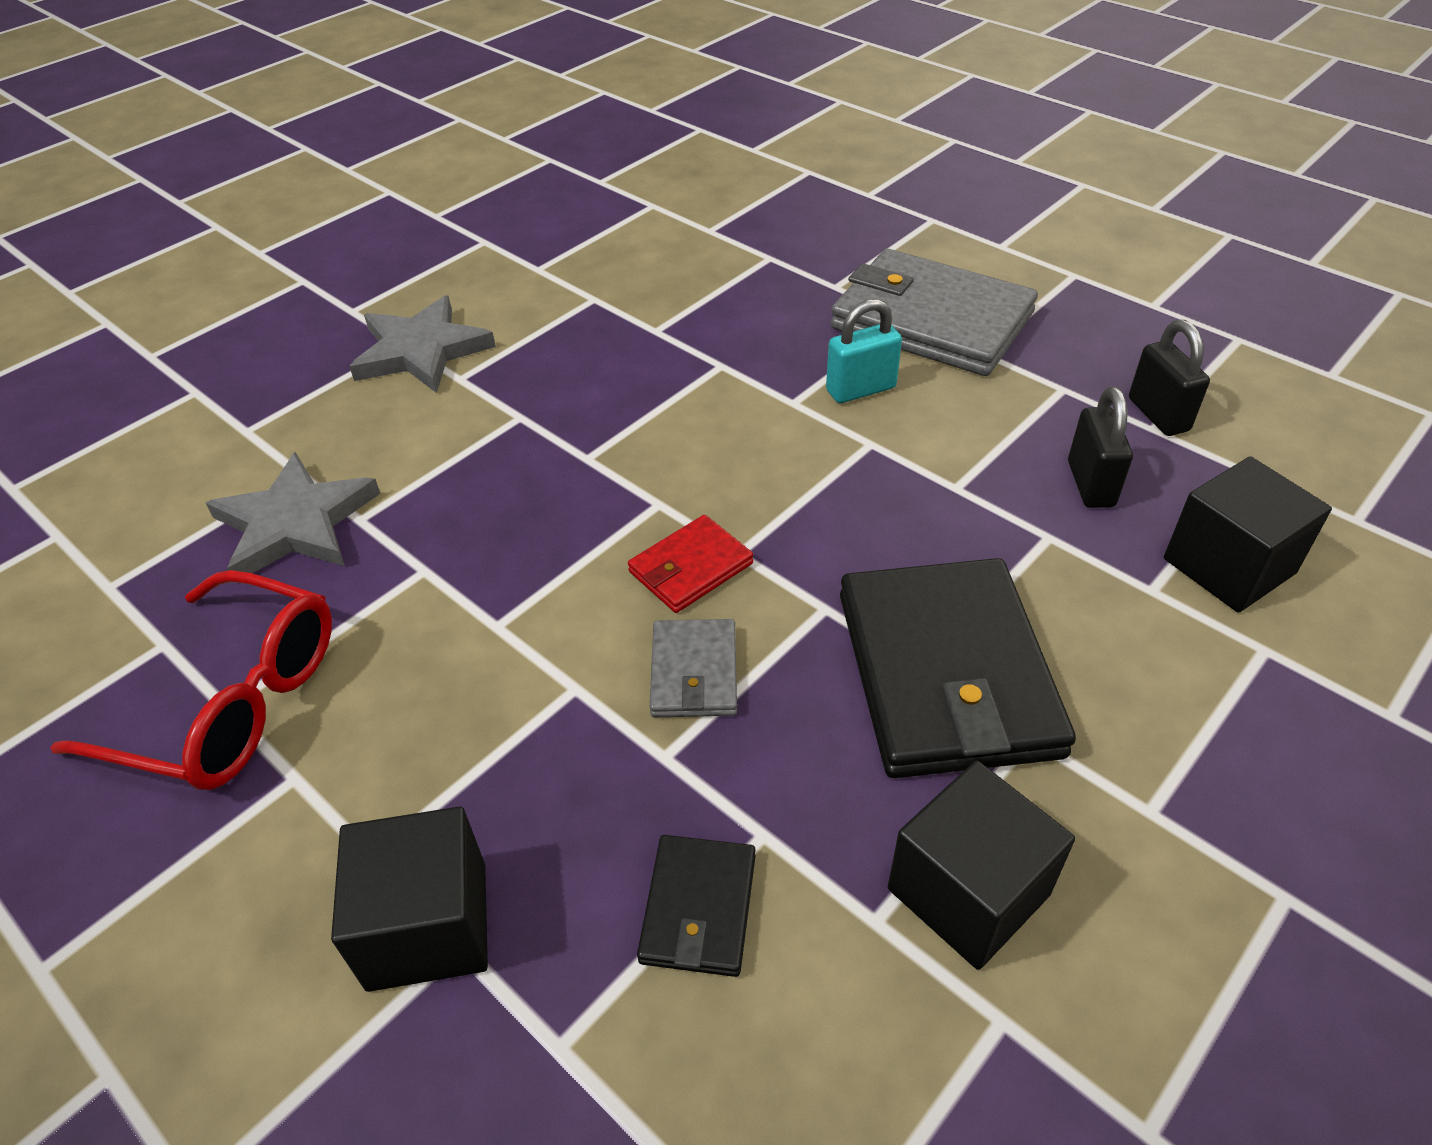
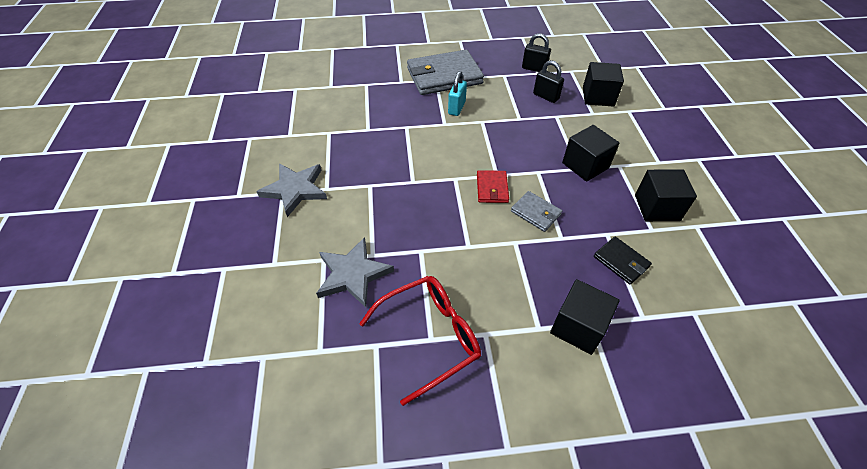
camera: 50 degrees left, 5 degrees up
(947, 673) = (585, 165): black wallet -> black cube

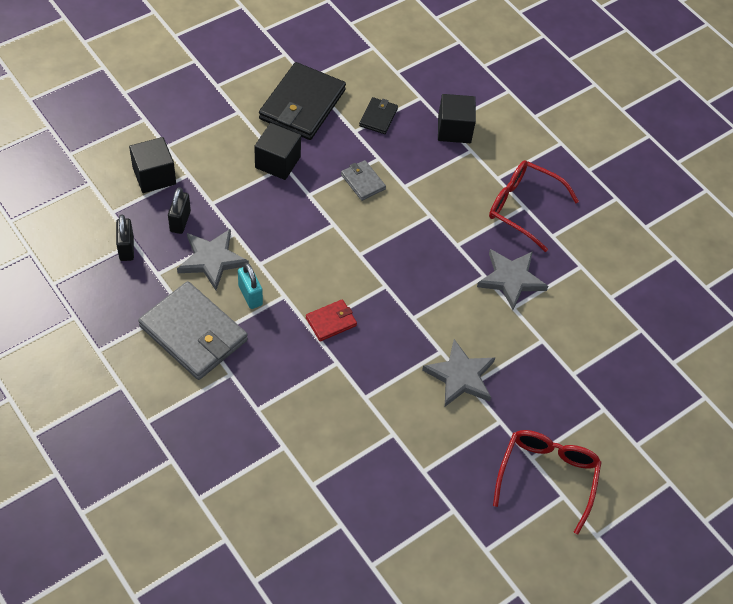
camera: 125 degrees left, 5 degrees up
(170, 201) = (547, 476): none -> red glasses
(456, 108) = (250, 295): turquoise padlock -> turquoise padlock turned 75 degrees clockwise
(492, 188) = (354, 221): red wallet -> red wallet (331, 321)
(500, 100) = (212, 260): none -> grey star
(535, 213) = (363, 182): grey wallet -> grey wallet turned 45 degrees counterclockwise
(657, 207) = (302, 105): black cube -> black wallet

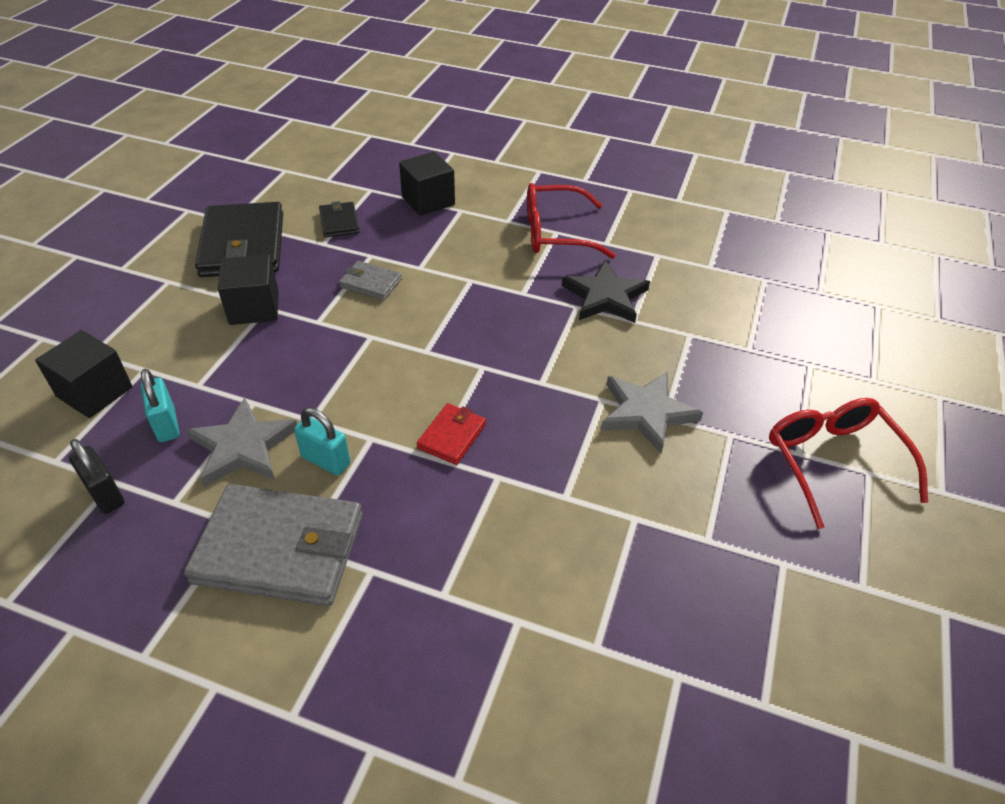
camera: 30 degrees left, 10 degrees down
(180, 221) = (166, 425): black padlock -> turquoise padlock
(511, 279) = (605, 296): grey star -> black star

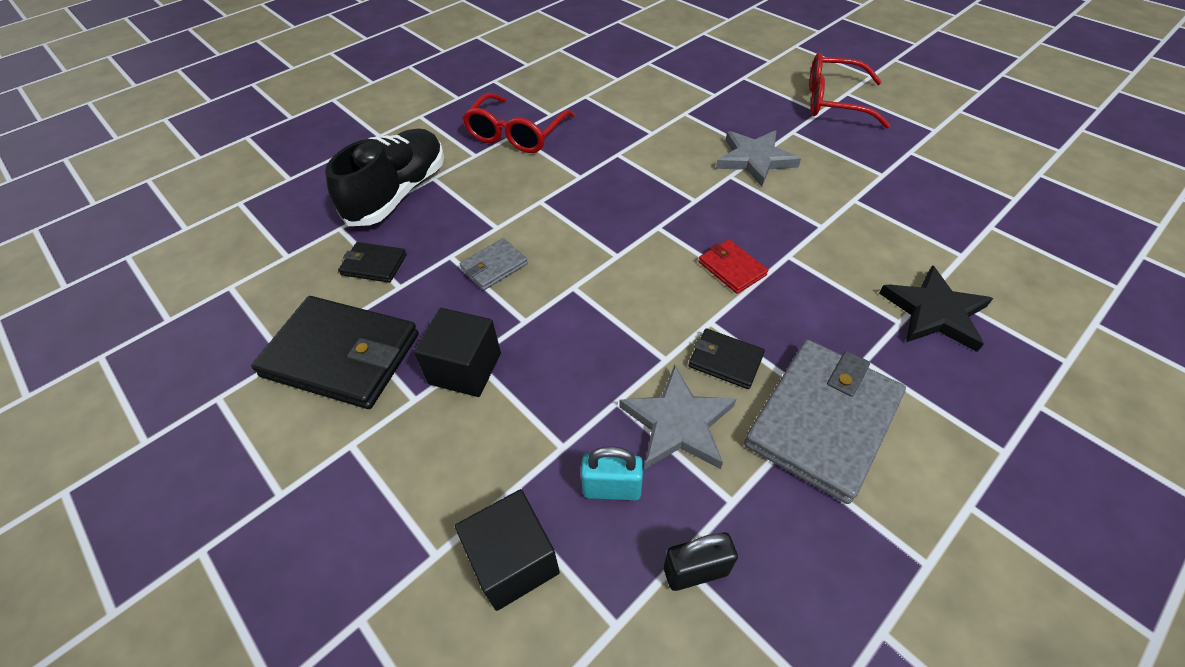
camera: 60 degrees left, 5 degrees up
(326, 461) = (725, 360): turquoise padlock -> black wallet
(428, 201) = (399, 193): black cube -> black shoe
(605, 296) = (616, 136): black star -> black star (934, 312)

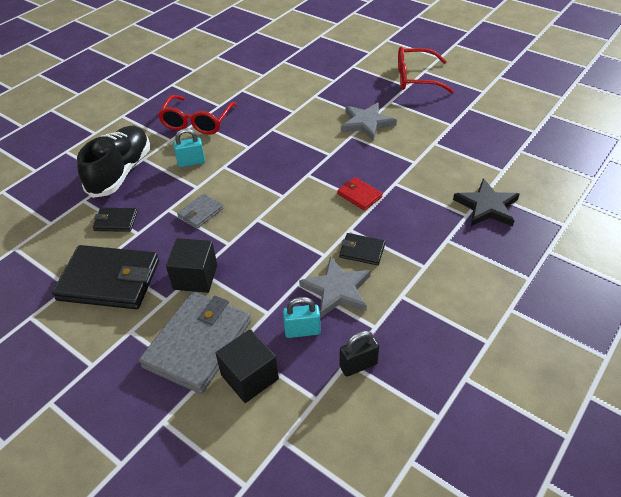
camera: 10 degrees left, 5 degrees down
(497, 190) = (191, 162): none -> turquoise padlock
(822, 420) = (424, 276): grey wallet -> grey wallet (198, 343)

